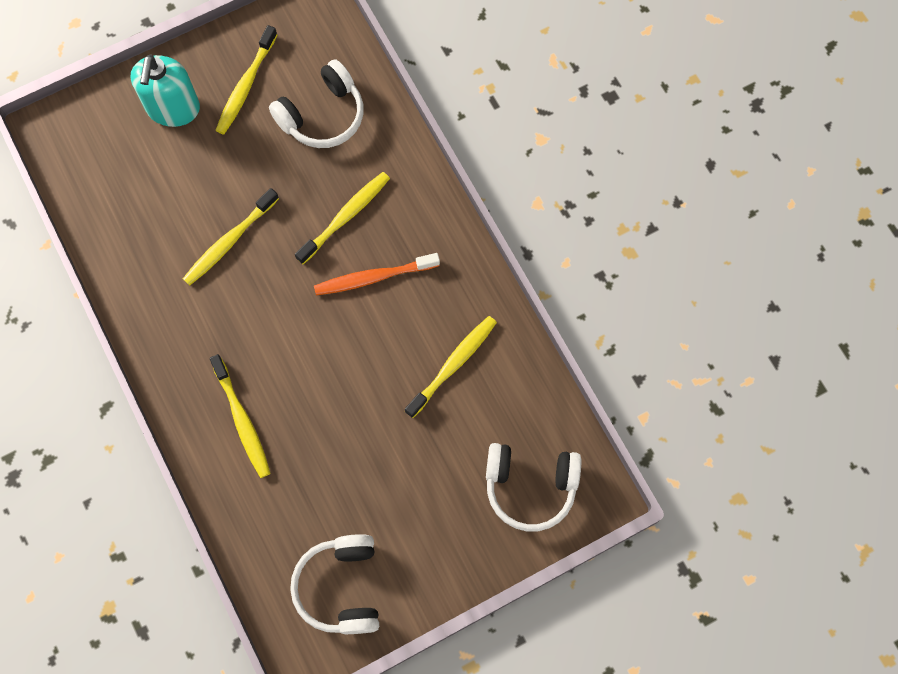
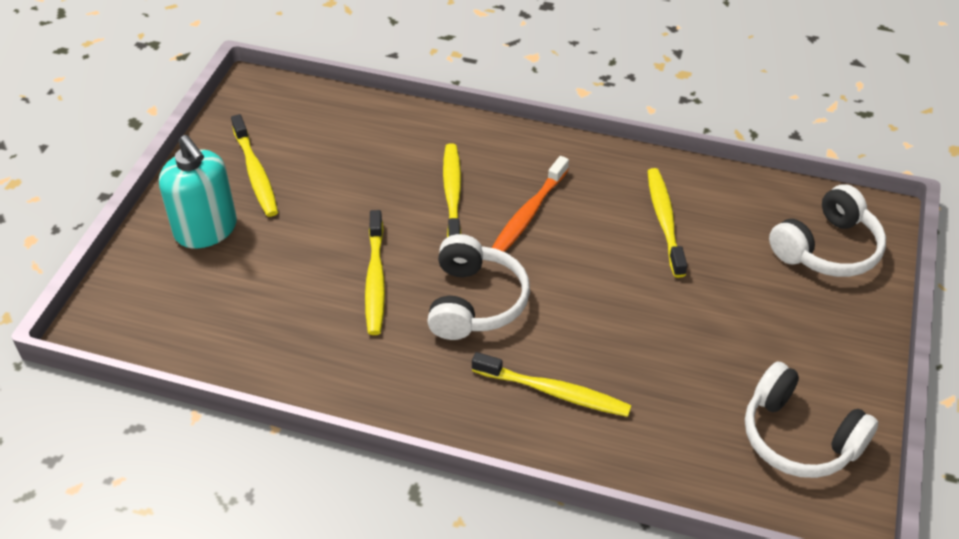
camera: 45 degrees left, 25 degrees down
(322, 115) = (347, 148): white headphones -> white headphones (474, 302)

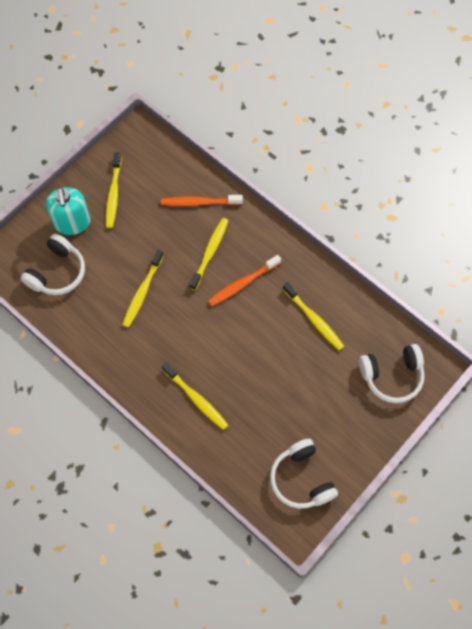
camera: 25 degrees right, 20 degrees up
(398, 140) = (199, 202): none -> orange toothbrush
(474, 302) = (185, 328): white headphones -> white headphones (57, 272)
(664, 221) = (314, 319): yellow toothbrush -> yellow toothbrush turned 120 degrees clockwise

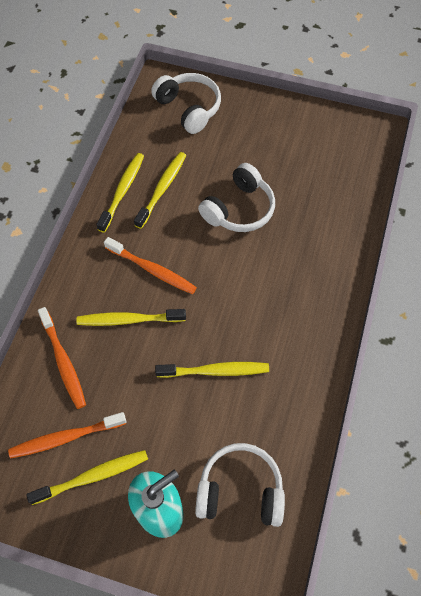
camera: 115 degrees left, 5 degrees down
(146, 187) = (65, 438): none -> orange toothbrush
(196, 399) = (308, 259): yellow toothbrush -> yellow toothbrush (122, 191)
(301, 479) = (330, 142): white headphones -> white headphones (239, 209)

